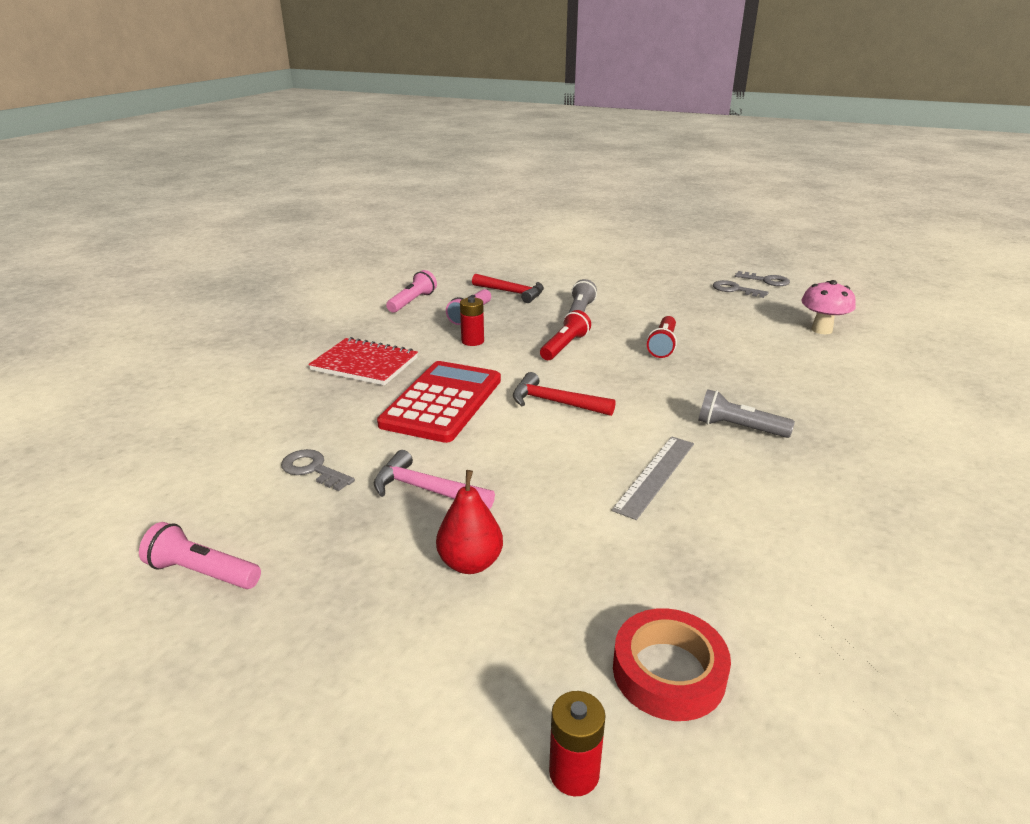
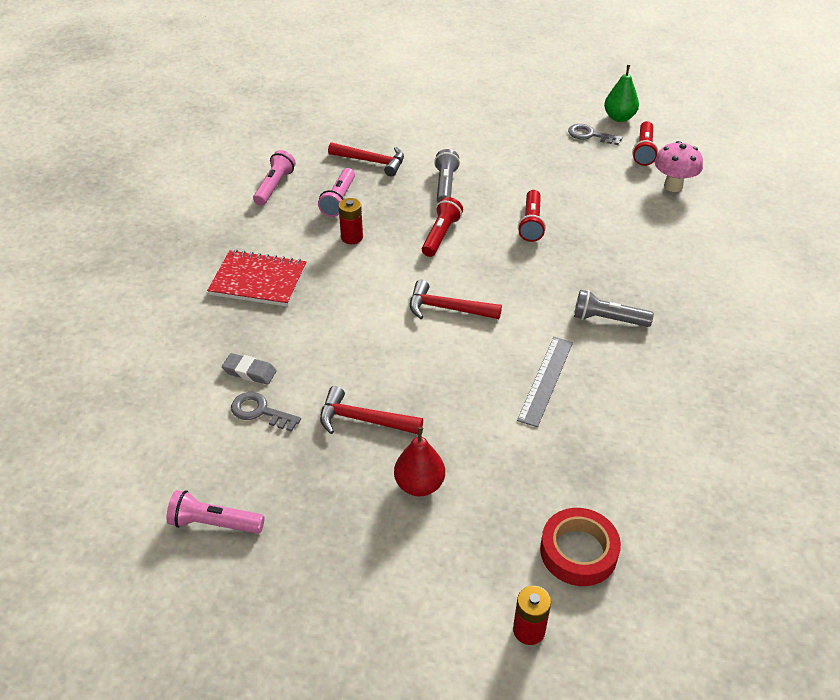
camera: 10 degrees left, 15 degrees up
(319, 434) = (249, 372): none -> grey eraser
(426, 490) = (363, 420): pink hammer -> red hammer
(442, 402) = (347, 320): red calculator -> none
(766, 280) = (619, 118): grey key -> green pear
(790, 303) = (644, 151): none -> red flashlight

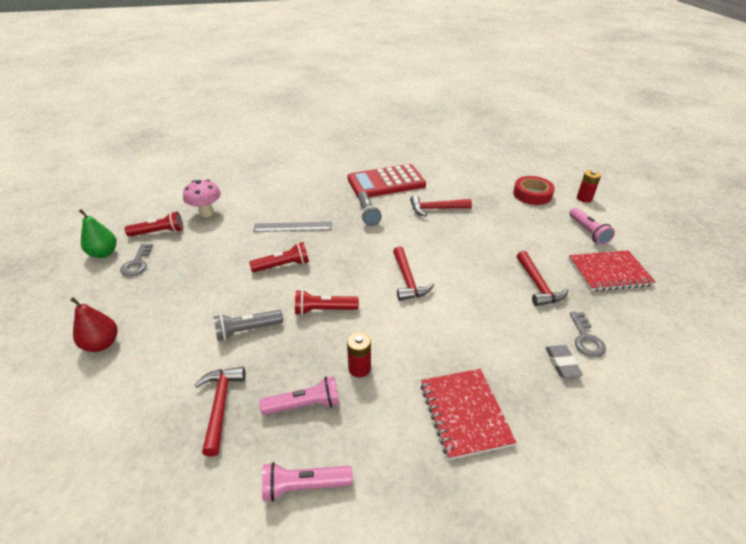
camera: 115 degrees left, 5 degrees down
(214, 523) = (677, 319): pink flashlight -> pink flashlight (588, 232)
(334, 514) = (609, 272): none -> red notebook
(419, 485) = (554, 248): red pear -> red pear (102, 344)
(546, 380) = (437, 225): grey ruler -> grey ruler (293, 227)
(589, 397) = (436, 209): none -> red hammer
(696, 369) = (386, 182): none -> red calculator

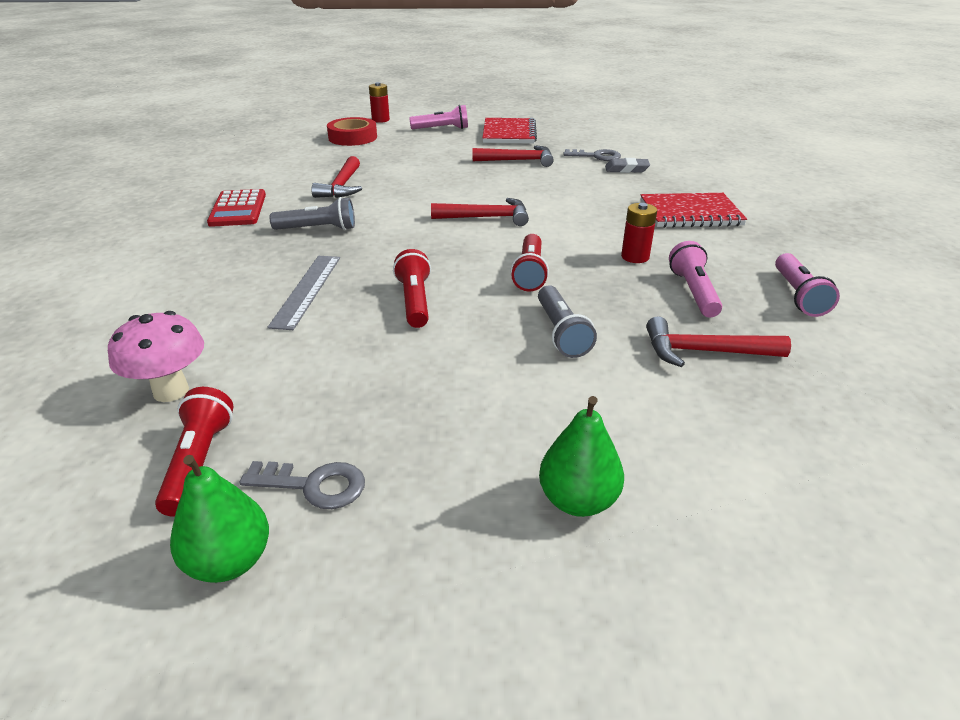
camera: 80 degrees left, 5 degrees down
(102, 344) = (578, 500): red pear -> green pear
(386, 182) = (238, 209): red calculator -> red calculator, size x0.64

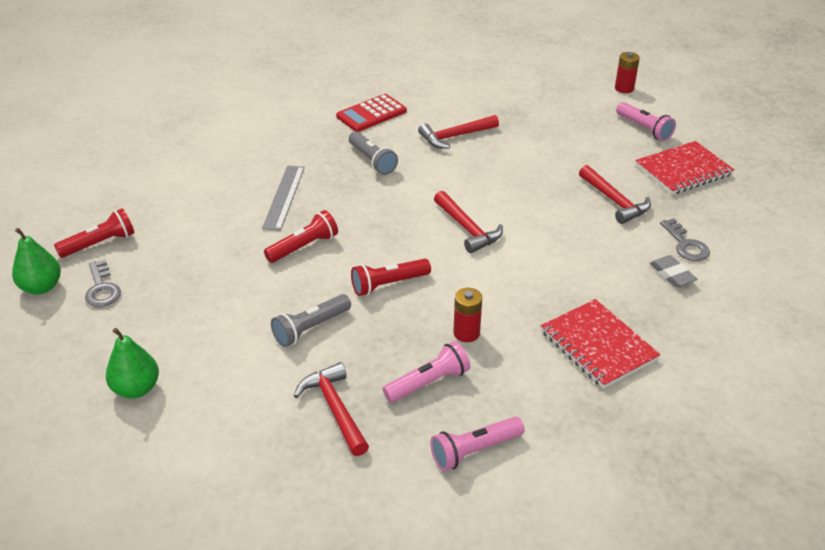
camera: 60 degrees right, 5 degrees up
(171, 391) = (149, 204): pink mushroom -> none
(306, 290) = (284, 197): grey ruler -> grey ruler turned 60 degrees counterclockwise
(353, 137) = (562, 95): red tape -> none

